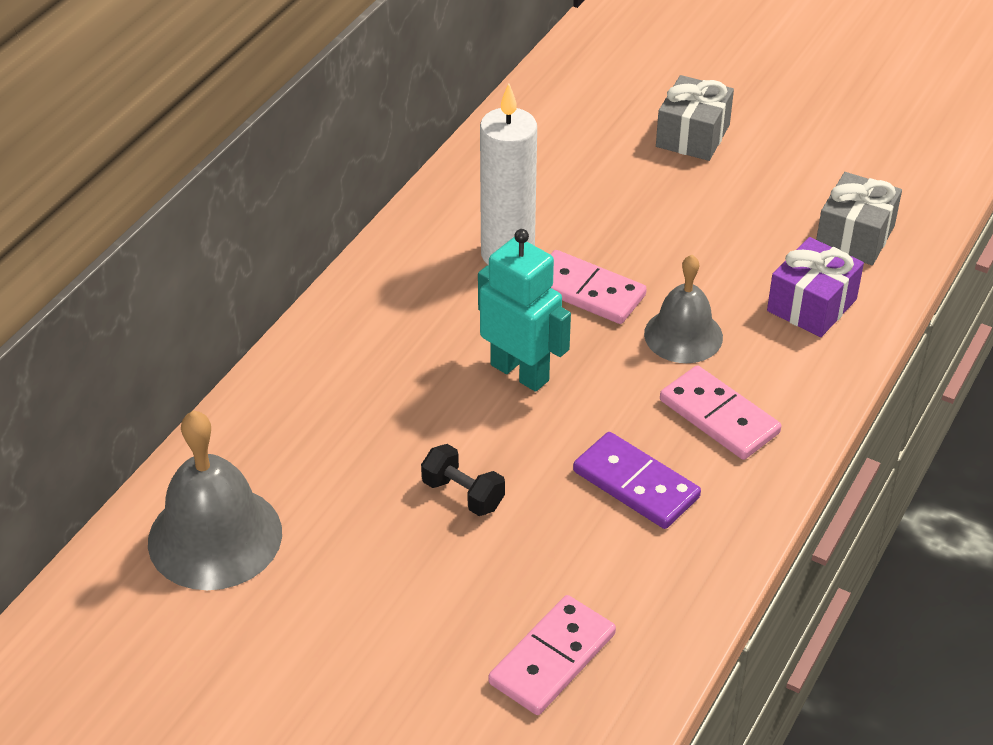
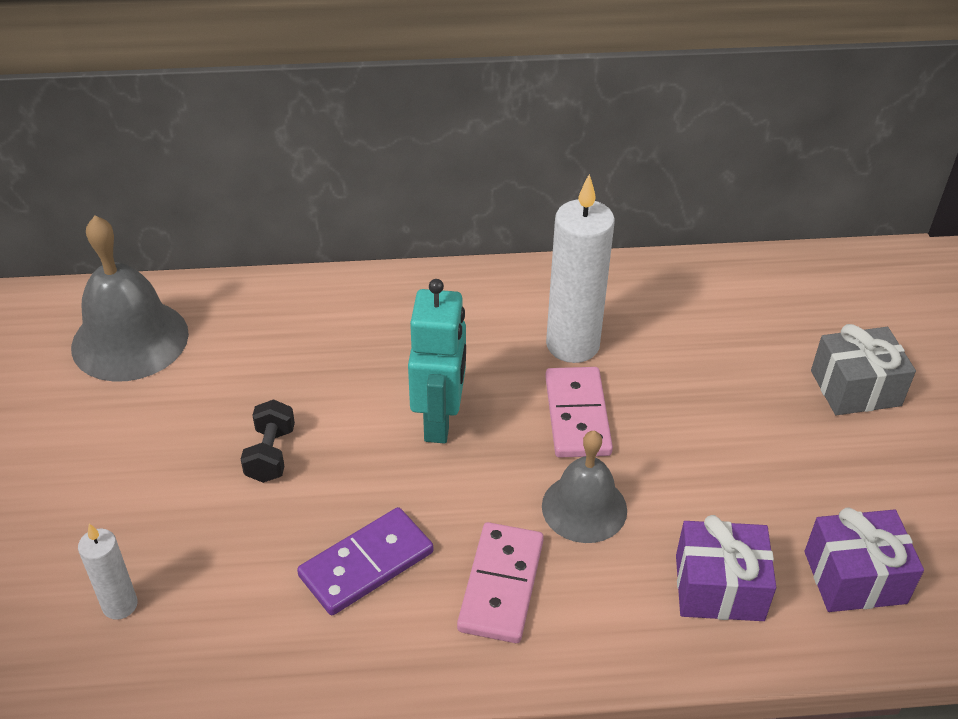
camera: 55 degrees right, 0 degrees up
(552, 659) = (120, 605): pink domino -> white candle
(635, 484) = (366, 564): purple domino -> purple domino turned 45 degrees clockwise
(854, 236) = (854, 577): grey gift -> purple gift

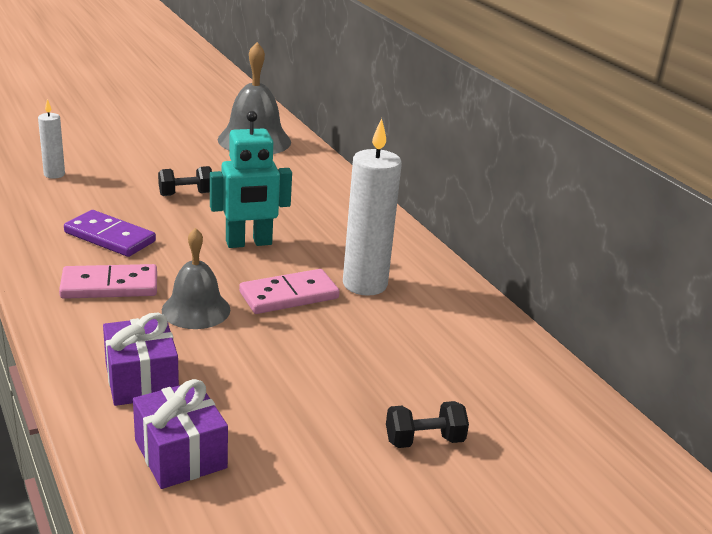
camera: 65 degrees right, 15 degrees down
(855, 388) = (424, 440): grey gift -> black dumbbell

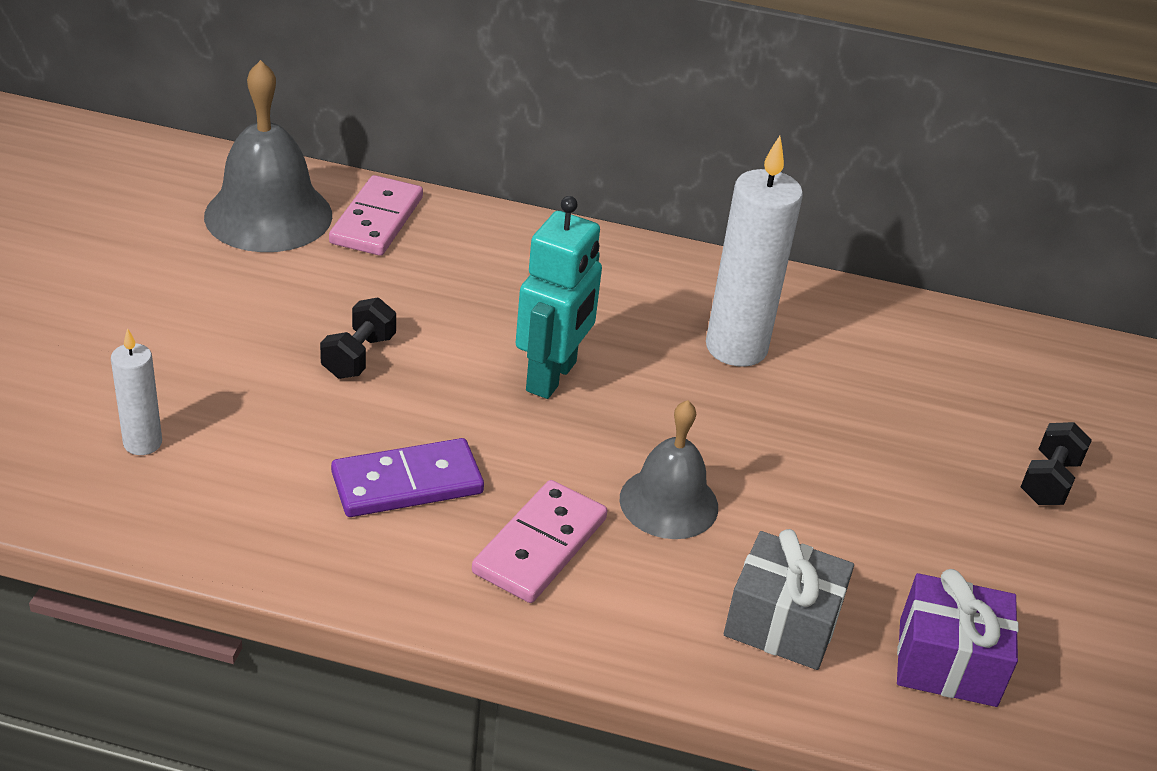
camera: 50 degrees left, 10 degrees up
(141, 380) = (782, 623): purple gift -> grey gift
(289, 295) = (706, 415): pink domino -> pink domino (376, 220)

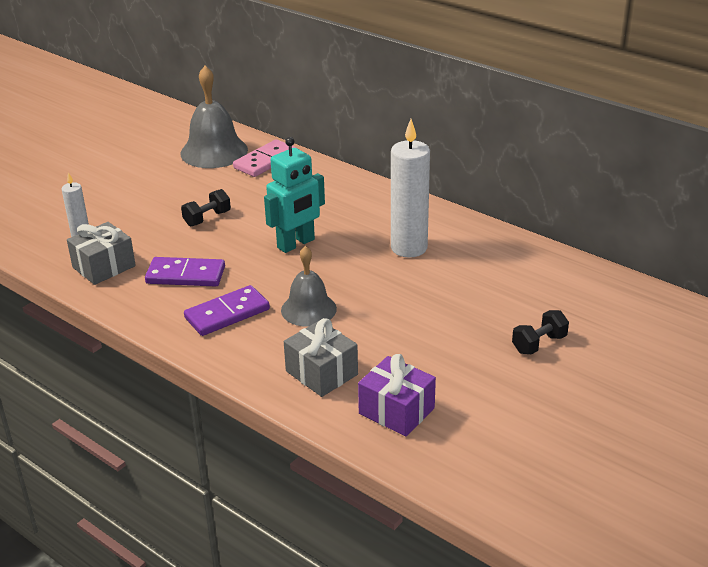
camera: 30 degrees right, 5 degrees down
(238, 500) = (104, 267): none -> grey gift
(540, 546) = (227, 314): pink domino -> purple domino

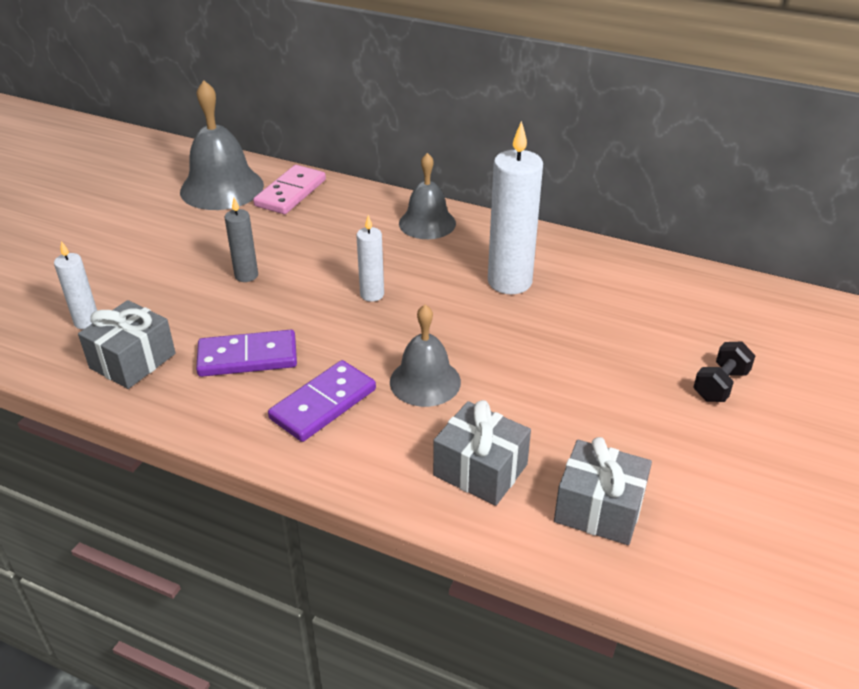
camera: 15 degrees left, 5 degrees up
(207, 218) = (246, 275): black dumbbell -> grey candle
(296, 244) = (372, 294): turquoise robot -> white candle
(364, 196) = (427, 223): none -> grey bell
(396, 411) = (599, 509): purple gift -> grey gift

